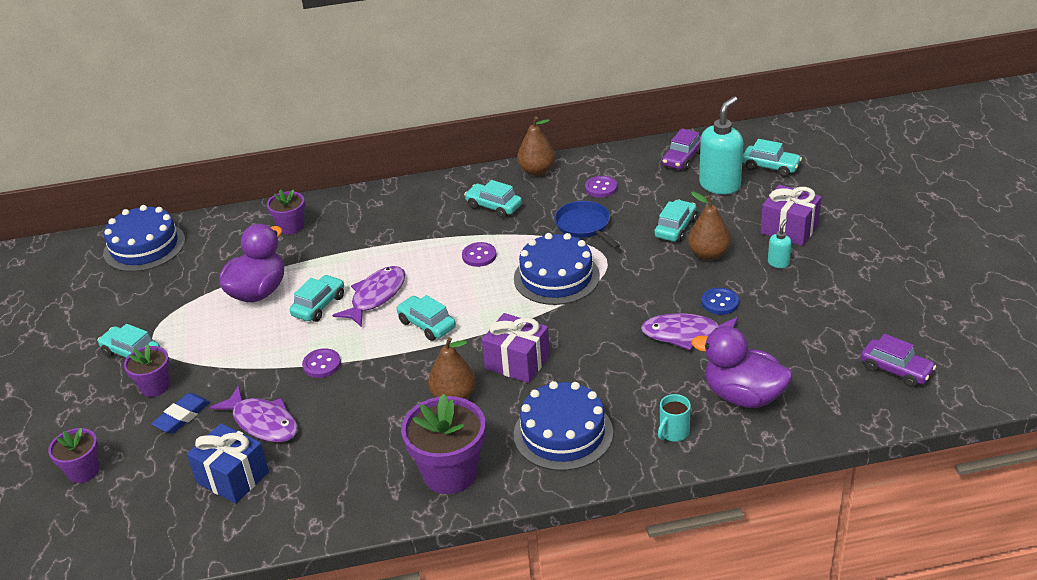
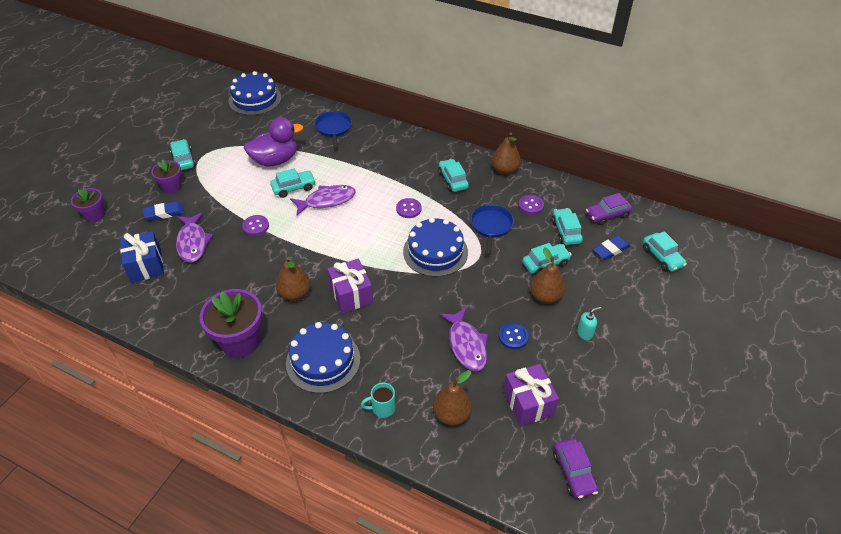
camera: 35 degrees right, 10 degrees up
(291, 227) = (333, 128): purple flower pot -> blue pan
(426, 325) = (332, 236): turquoise car -> turquoise car (566, 231)
(686, 334) = (466, 345): purple fish -> purple fish turned 150 degrees counterclockwise
(720, 185) = (610, 250): turquoise soap dispenser -> blue eraser
(743, 396) = (451, 414): purple duck -> brown pear
(789, 229) = (621, 313): purple gift -> purple gift (528, 403)

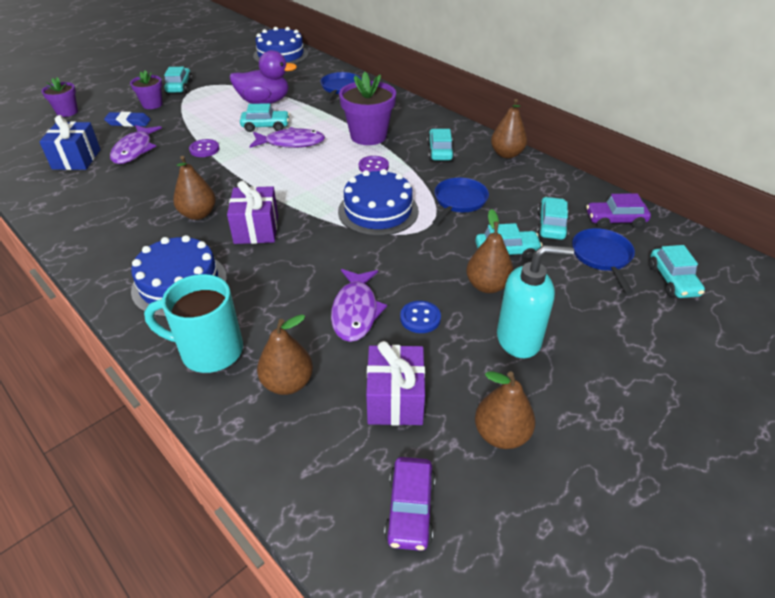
camera: 20 degrees right, 5 degrees down
(240, 341) = (109, 243): purple flower pot -> purple flower pot (368, 136)
(382, 408) = (209, 351): turquoise mug -> turquoise mug, size x1.96
(530, 205) = (520, 192): purple button -> none
(585, 333) = (519, 339): turquoise soap dispenser -> turquoise soap dispenser, size x2.12
(603, 405) = (501, 434): none -> brown pear
(610, 250) = (602, 257): blue eraser -> blue pan

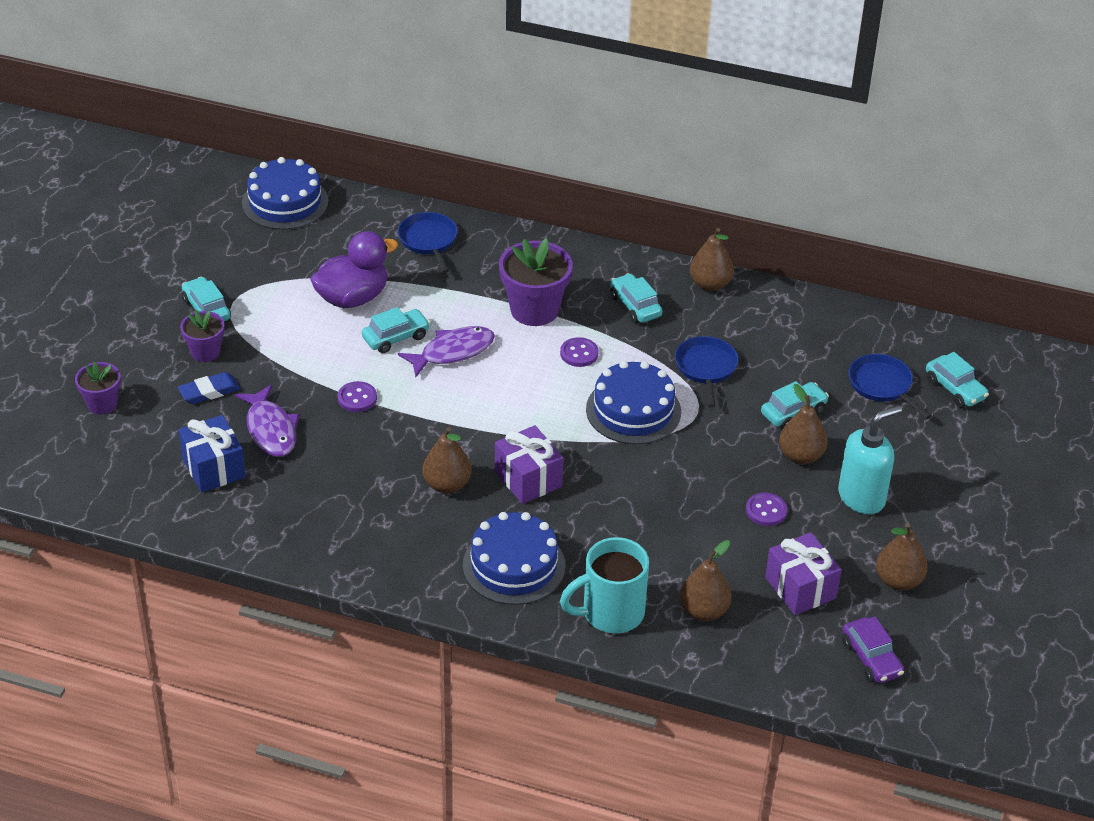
camera: 30 degrees left, 0 degrees up
(355, 311) = (704, 527): purple fish -> none
(420, 318) = (766, 511): blue button -> purple button
(551, 225) = (815, 366): turquoise car -> none
(615, 220) = (871, 337): purple car -> none

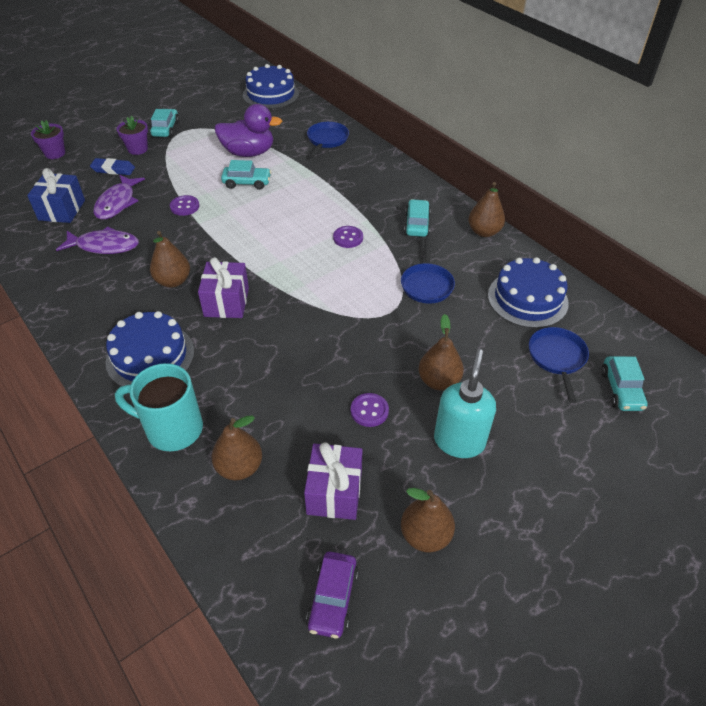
camera: 35 degrees right, 5 degrees up
(453, 352) = (270, 204): purple fish -> purple fish (104, 246)
(534, 310) = (348, 201): purple flower pot -> none
(633, 410) = (345, 290): blue cake -> blue cake (527, 299)
(706, 368) = (427, 284): blue pan -> blue pan turned 150 degrees clockwise
(793, 412) = (464, 345): turquoise car -> none
(862, 497) = (459, 441): turquoise soap dispenser -> turquoise soap dispenser turned 75 degrees counterclockwise

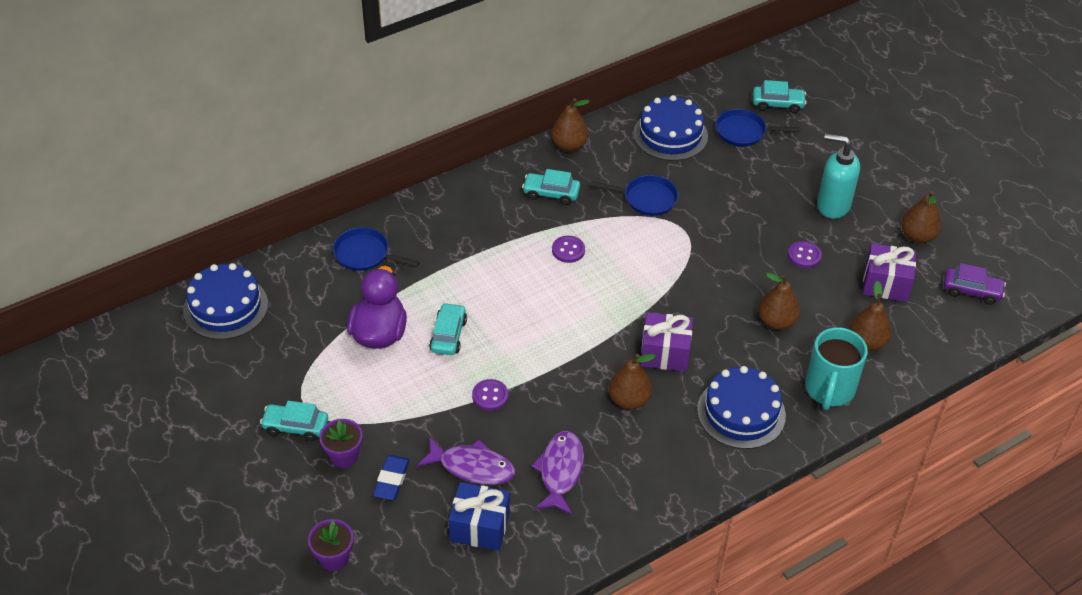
camera: 85 degrees left, 0 degrees up
(439, 381) = (770, 208): brown pear -> brown pear (776, 322)

